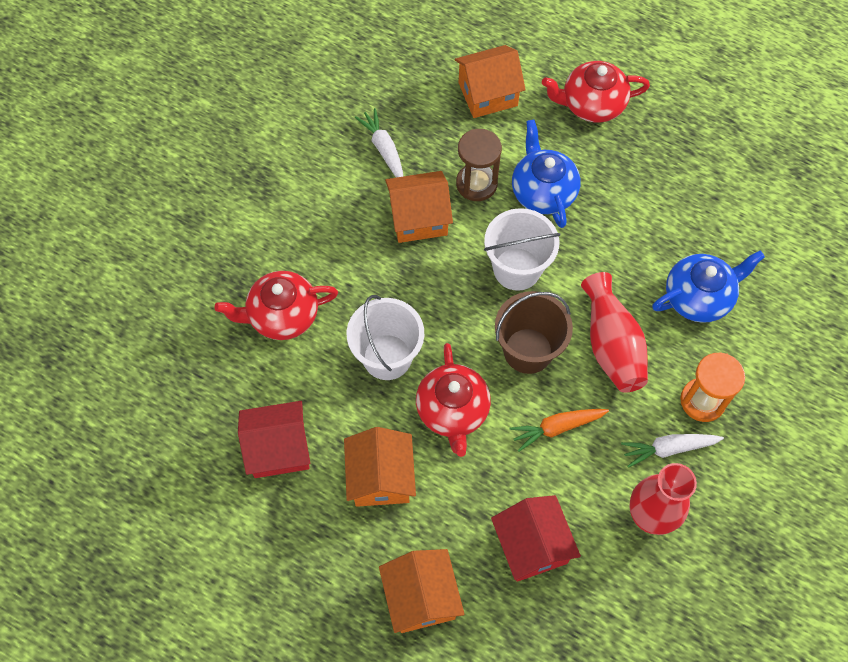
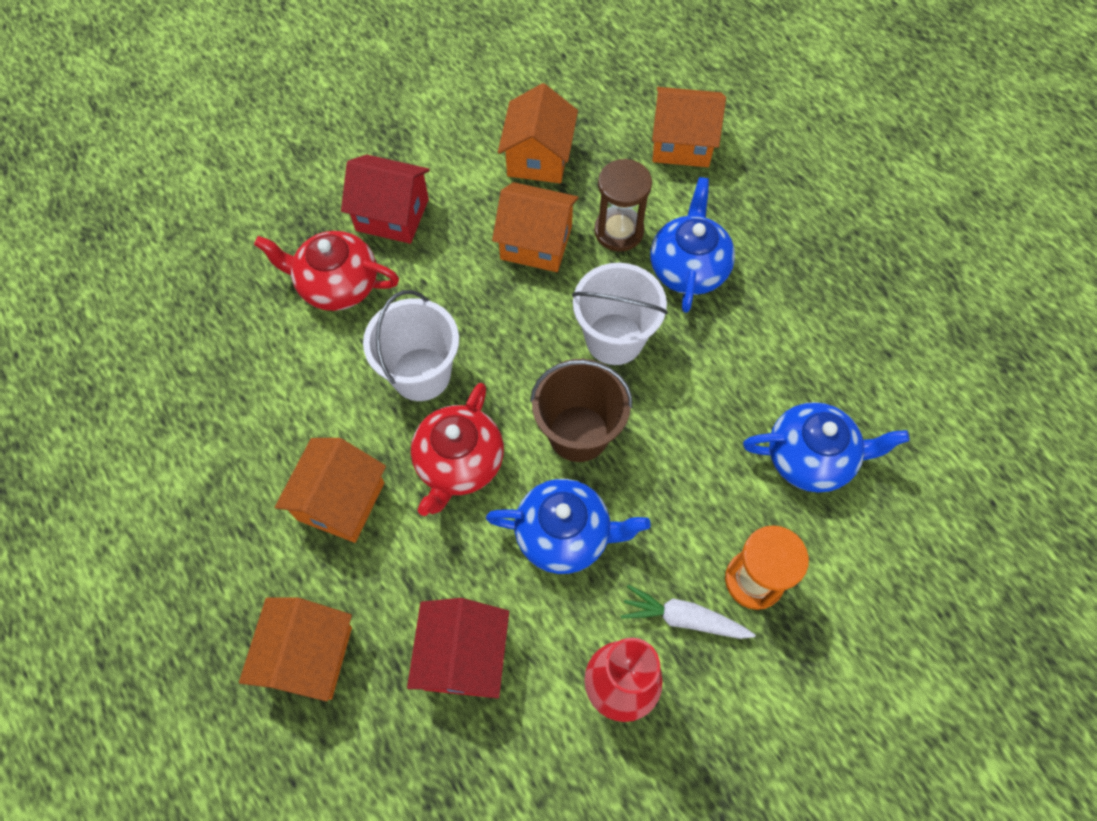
camera: 25 degrees right, 0 degrees up
(279, 448) = (254, 421): red house -> red house (392, 215)
(383, 149) = (538, 157): white carrot -> orange house
(557, 428) = (565, 534): orange carrot -> blue teapot
(591, 105) = (793, 197): red teapot -> none
(611, 345) = (678, 468): red vase -> none

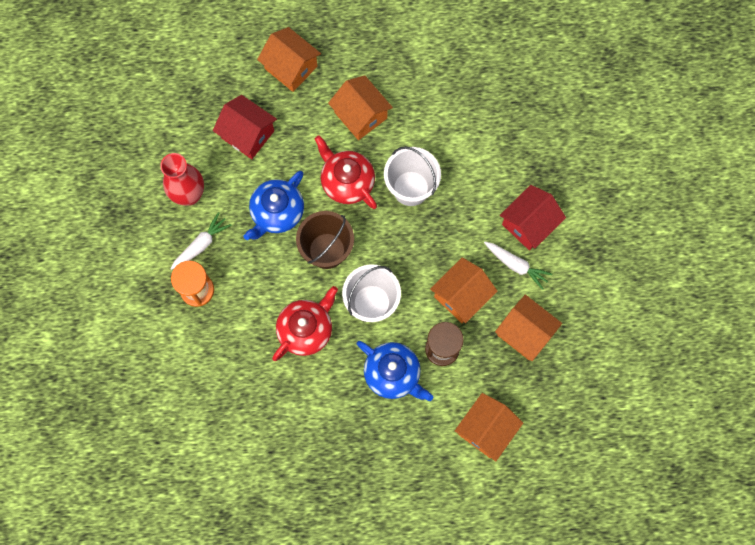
camera: 120 degrees right, 10 degrees up
(337, 285) = (495, 171): red teapot -> red teapot (306, 329)
(457, 203) = (516, 265): none -> white carrot
(811, 457) = (239, 363): blue teapot -> none

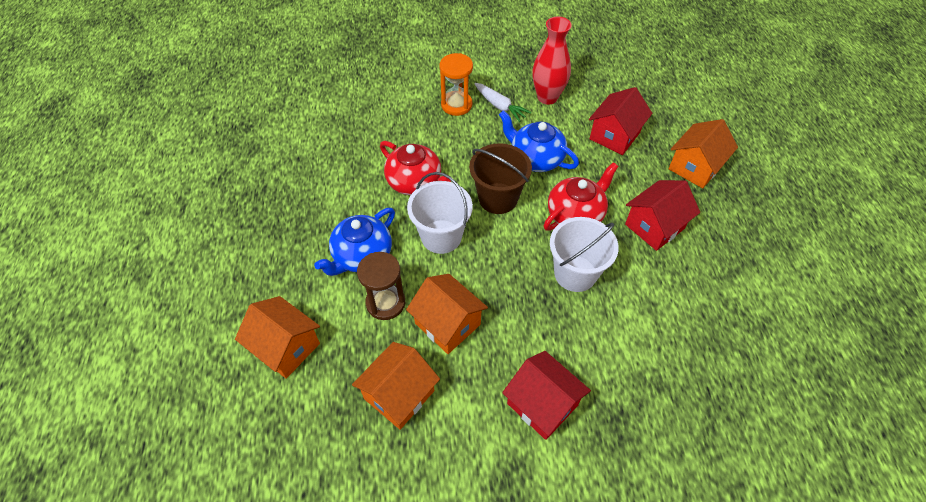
camera: 90 degrees right, 20 degrees down
(360, 115) = (654, 226): orange house -> red house
(516, 265) = (486, 387): white carrot -> none

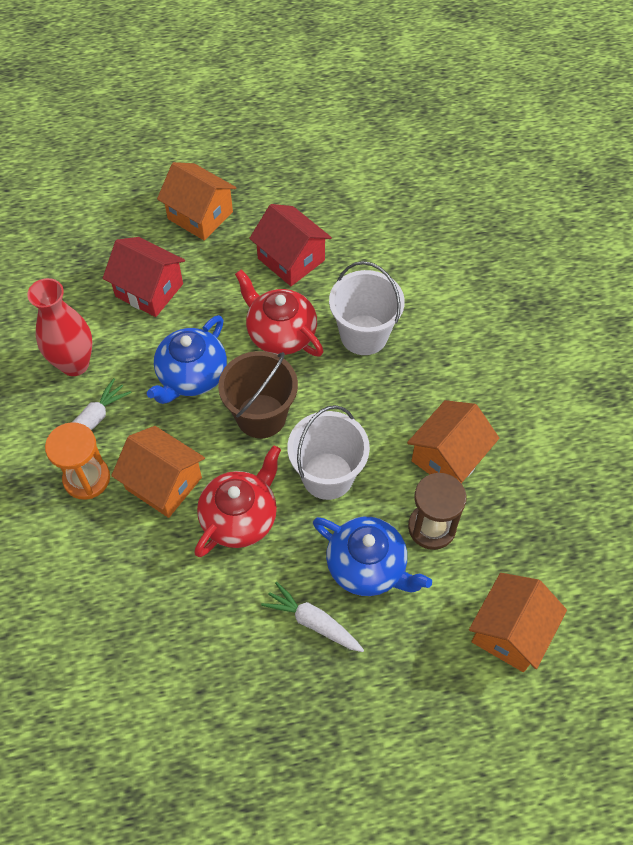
camera: 95 degrees left, 5 degrees up
(327, 219) = (313, 622): none -> white carrot
(399, 394) = (541, 497): orange house -> orange house (163, 483)
(542, 404) = (523, 364): red house -> none

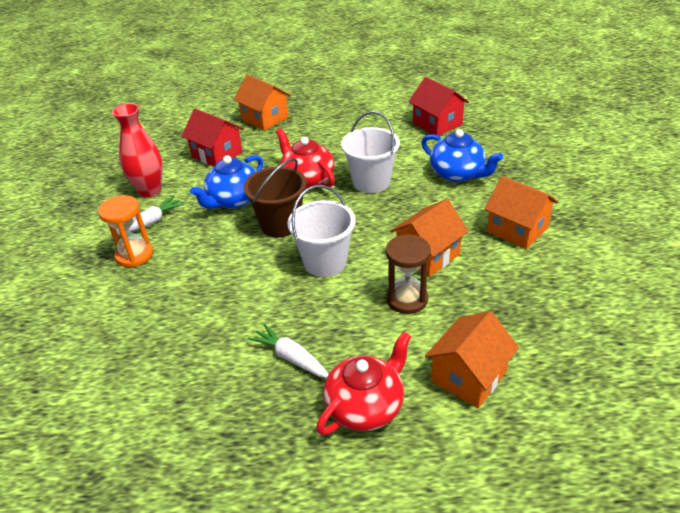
camera: 10 degrees right, 20 degrees down
(163, 483) = (192, 260): orange house -> orange house (517, 229)
(240, 517) = (247, 284): red teapot -> red teapot (365, 406)
(291, 259) = (325, 141): red house -> red house (437, 123)
(368, 566) = (347, 322): blue teapot -> blue teapot (458, 174)

